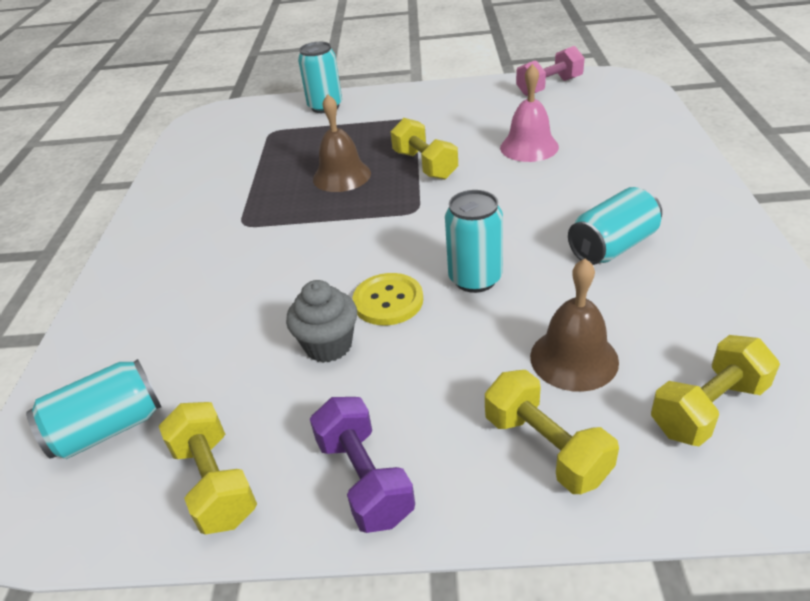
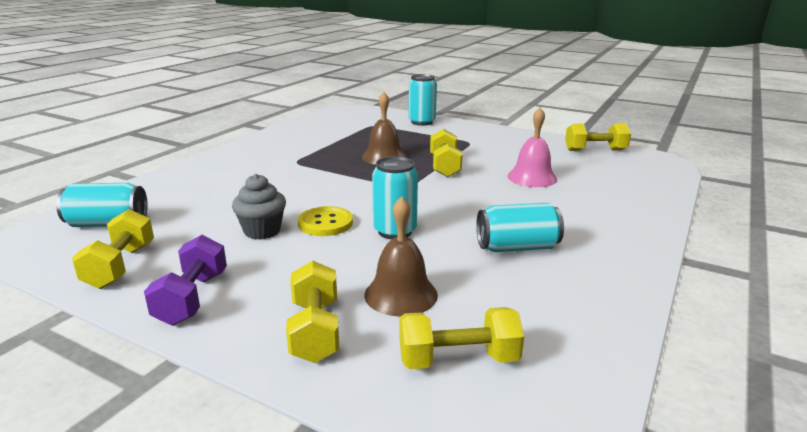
camera: 25 degrees right, 15 degrees down
(549, 87) = (595, 150): pink dumbbell -> yellow dumbbell

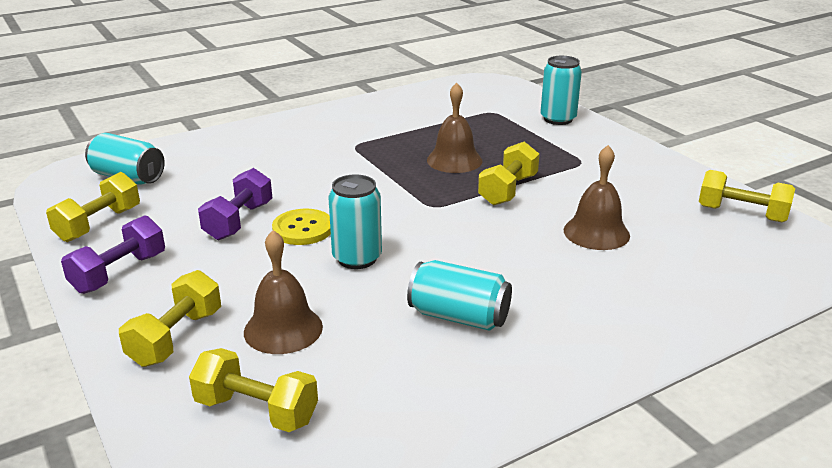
camera: 30 degrees right, 5 degrees up
(262, 231) = (239, 221): grey cupcake -> purple dumbbell
(532, 177) = (596, 232): pink bell -> brown bell

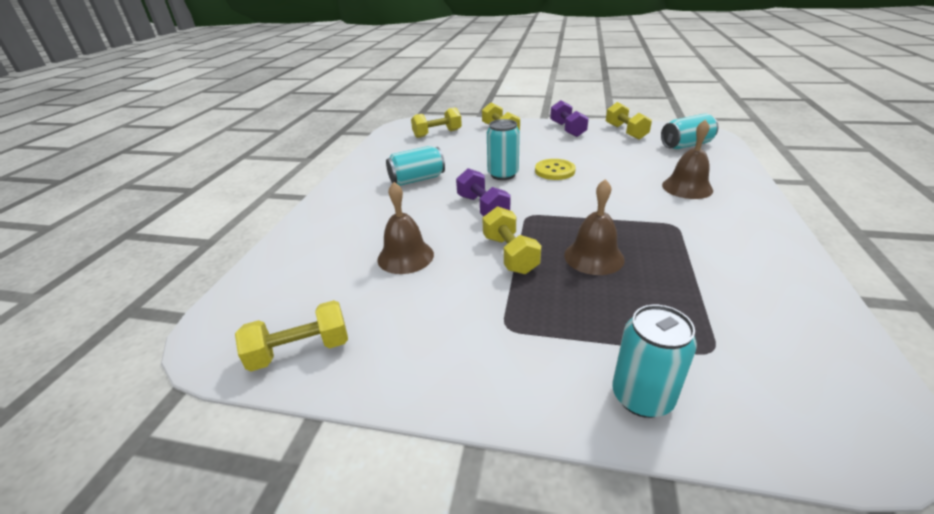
camera: 135 degrees right, 5 degrees up
(239, 221) = (587, 159): purple dumbbell -> purple dumbbell (482, 208)
(283, 329) = (474, 147): brown bell -> brown bell (687, 187)

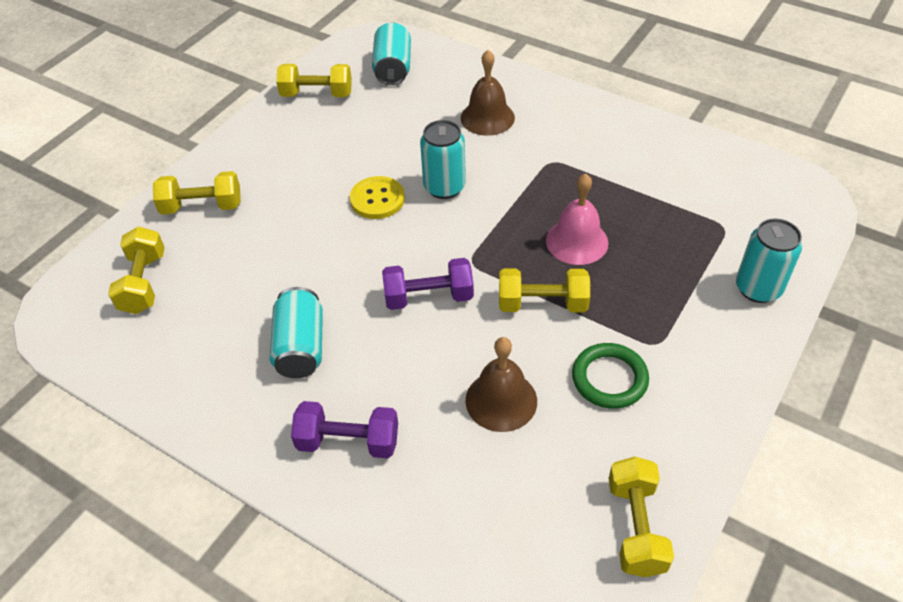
camera: 70 degrees left, 15 degrees up
(450, 305) = (609, 378): none -> green ring
(503, 174) = (352, 250): turquoise can -> turquoise can (444, 187)
(567, 129) = (261, 139): purple dumbbell -> purple dumbbell (348, 442)
(594, 257) = (577, 241): brown bell -> pink bell

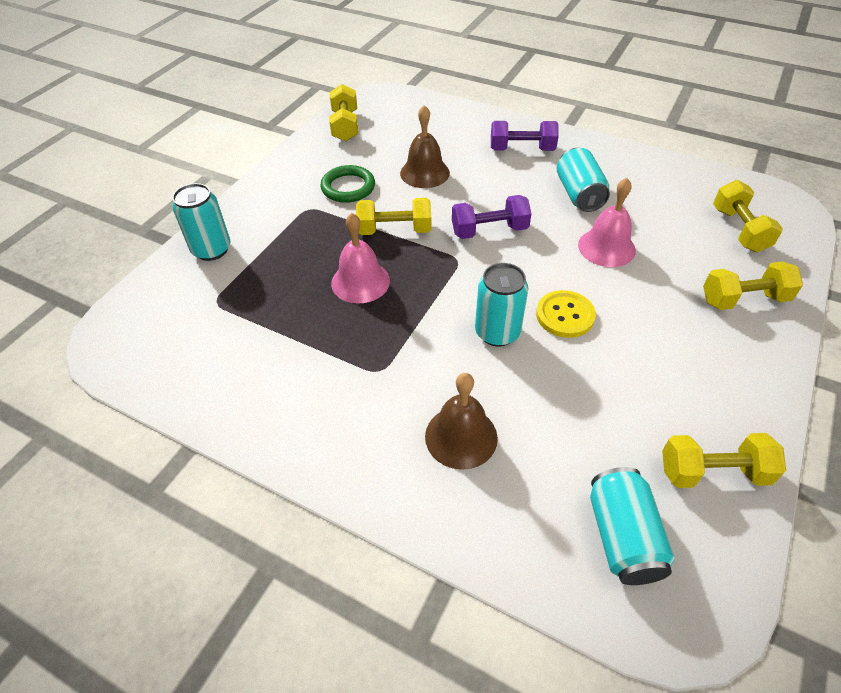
camera: 175 degrees right, 0 degrees up
(303, 268) = (606, 247): none -> pink bell

